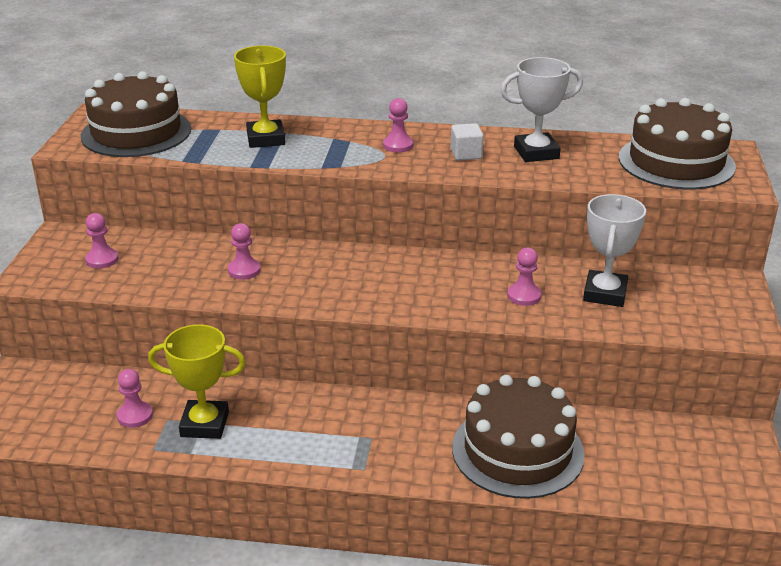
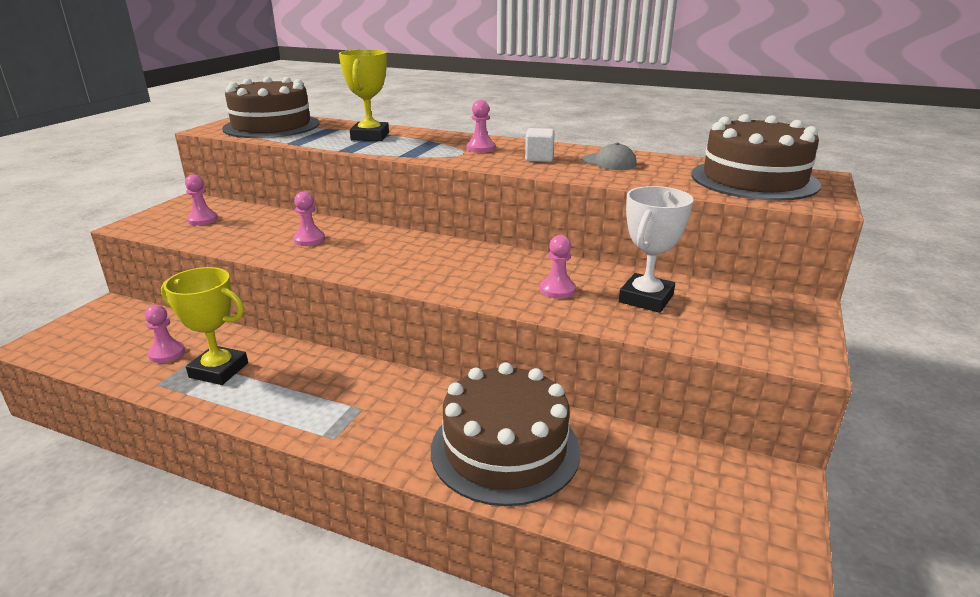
camera: 15 degrees right, 5 degrees down
(536, 152) = (609, 162): white trophy -> grey cap

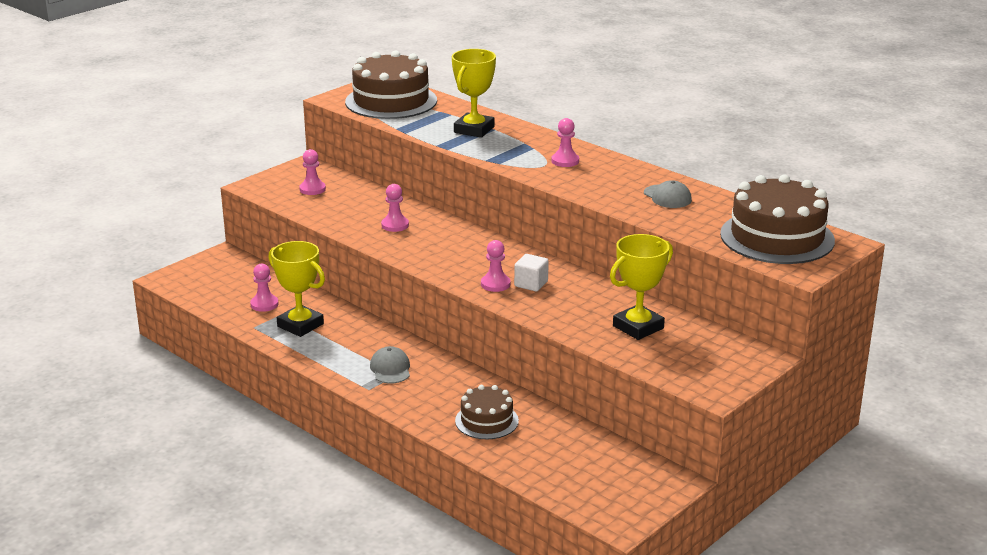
camera: 20 degrees right, 0 degrees up
(351, 404) = (390, 369): none -> grey cap
(505, 449) = (486, 421): brown cake -> brown cake, size x0.55
(539, 158) = (608, 182): white cube -> white cube (531, 284)
(557, 290) = (571, 307): pink pawn -> pink pawn (495, 284)
(646, 298) = (638, 327): white trophy -> yellow trophy

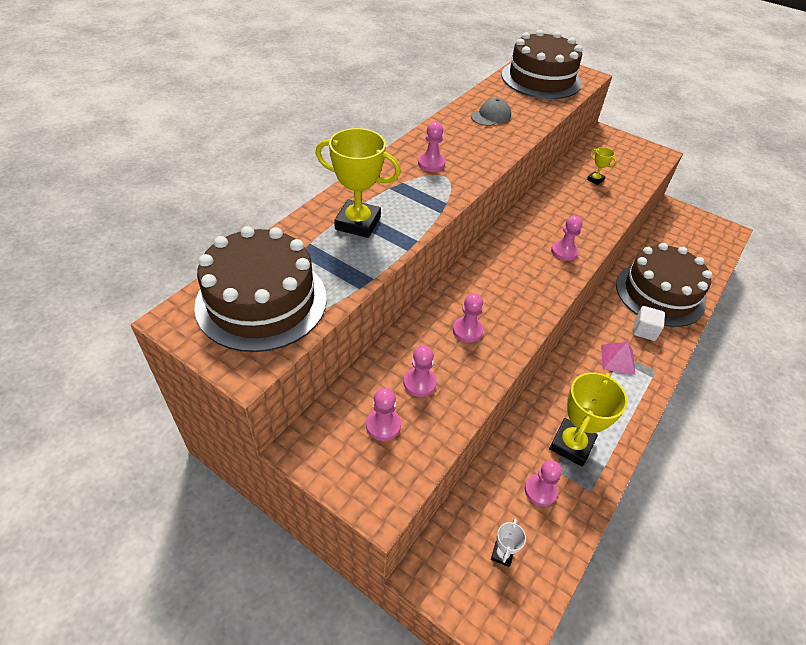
camera: 100 degrees left, 20 degrees up
(222, 282) = (502, 554): none -> white trophy
(345, 203) = (419, 383): none -> pink pawn
(390, 369) = (617, 359): grey cap -> pink pyramid
(486, 421) = (660, 294): brown cake -> brown cake, size x1.81
(531, 284) = (554, 231): white cube -> white cube (644, 330)
(638, 327) = (595, 179): yellow trophy -> yellow trophy, size x0.47

